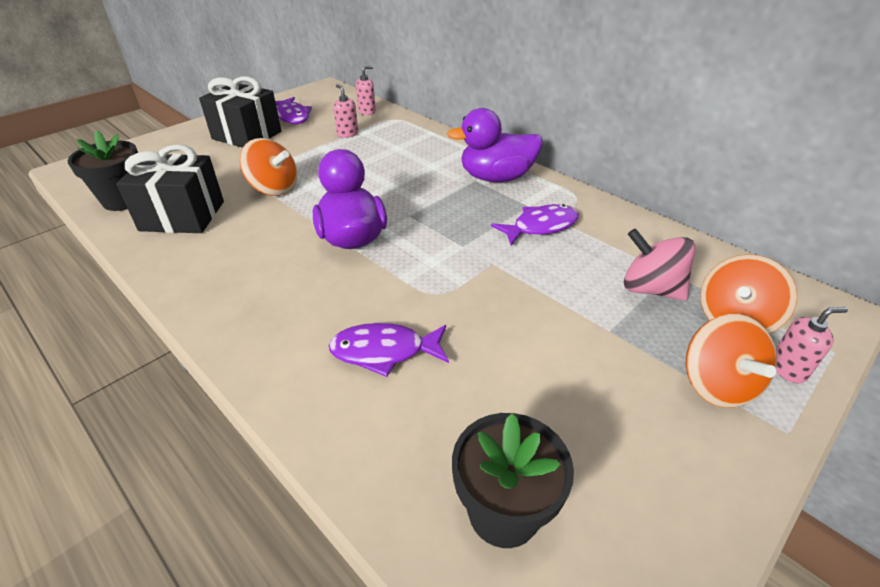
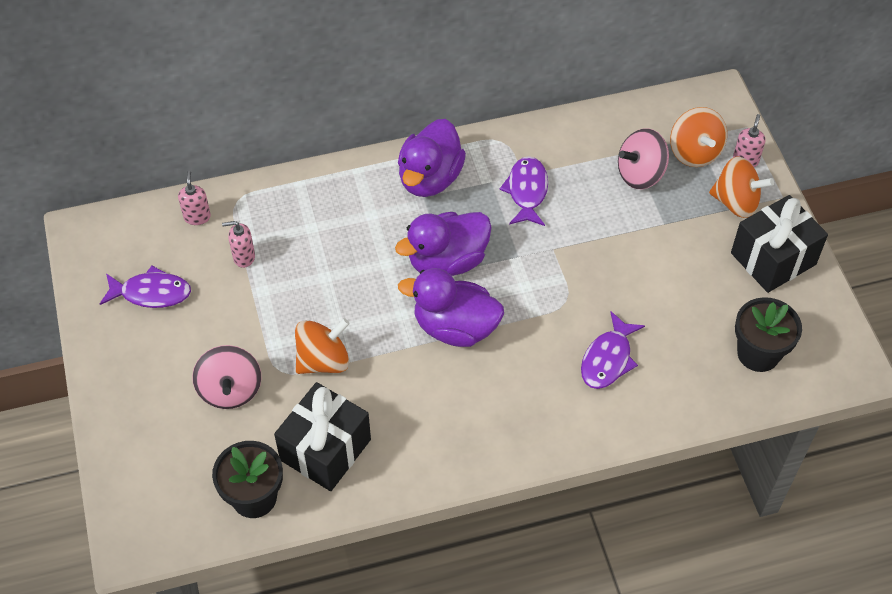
camera: 60 degrees left, 15 degrees up
(224, 162) = (230, 390): none -> pink spinning top
(247, 135) = (172, 352): black gift -> black gift (773, 259)
(420, 211) = (447, 261): none -> purple duck

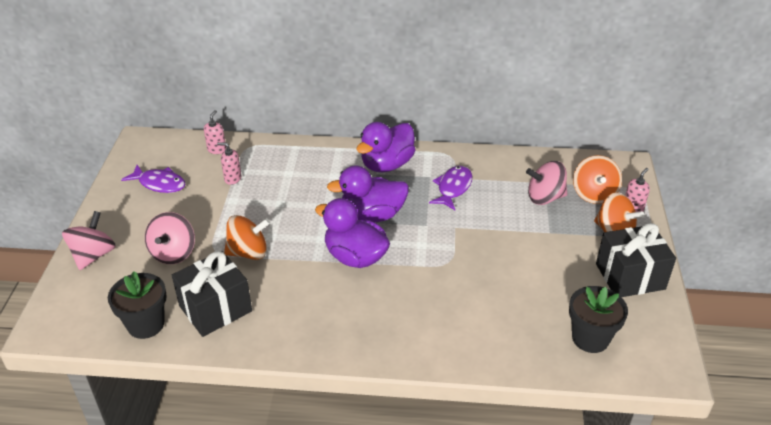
camera: 20 degrees right, 15 degrees down
(130, 425) = (93, 255): none -> pink spinning top
(608, 359) = (462, 308): purple fish -> none

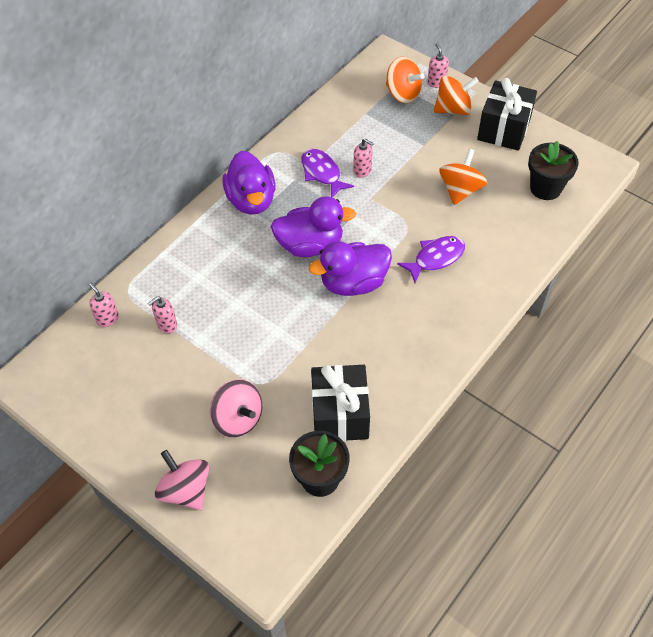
camera: 55 degrees left, 15 degrees up
(159, 184) = (119, 390): purple fish -> purple fish (435, 258)
(248, 252) = (285, 358): orange spinning top -> orange spinning top (460, 190)
(372, 215) = (310, 245): purple duck -> purple duck turned 120 degrees counterclockwise
(480, 209) = (362, 171): none -> pink soap dispenser
(545, 197) = (382, 124): pink spinning top -> none

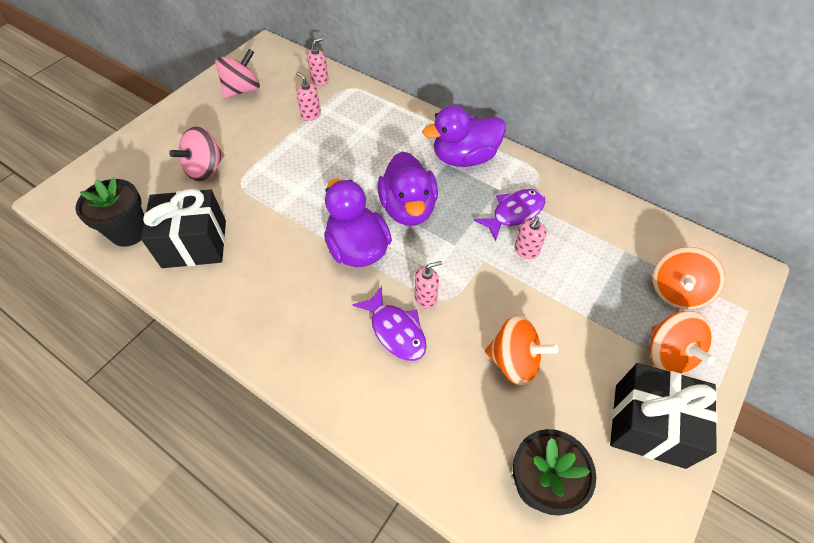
camera: 85 degrees right, 0 degrees up
(186, 490) = (144, 143): pink spinning top -> pink spinning top (242, 90)
(436, 82) = (716, 332): pink soap dispenser -> pink soap dispenser (426, 298)

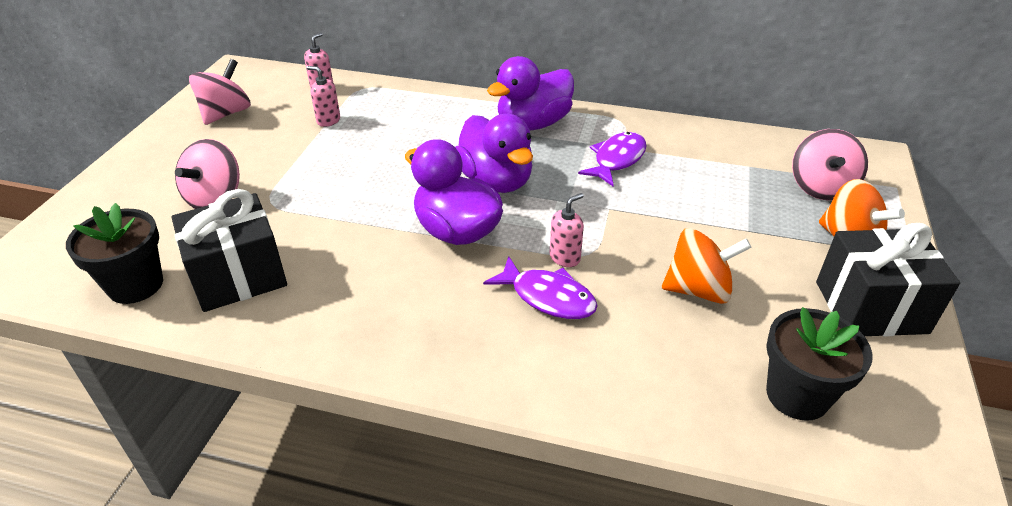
camera: 20 degrees left, 15 degrees down
(526, 251) = (650, 189): pink soap dispenser -> none
(676, 291) = (821, 187): orange spinning top -> pink spinning top

